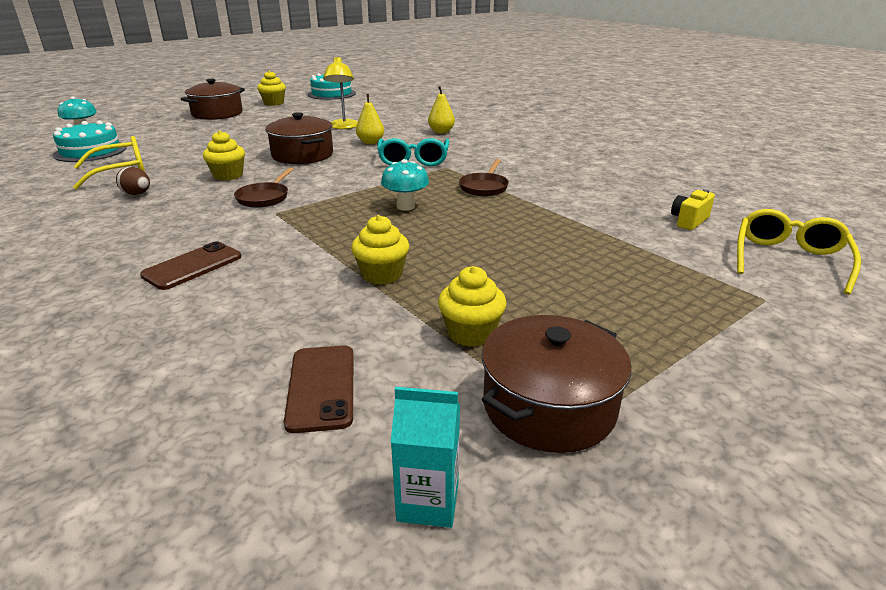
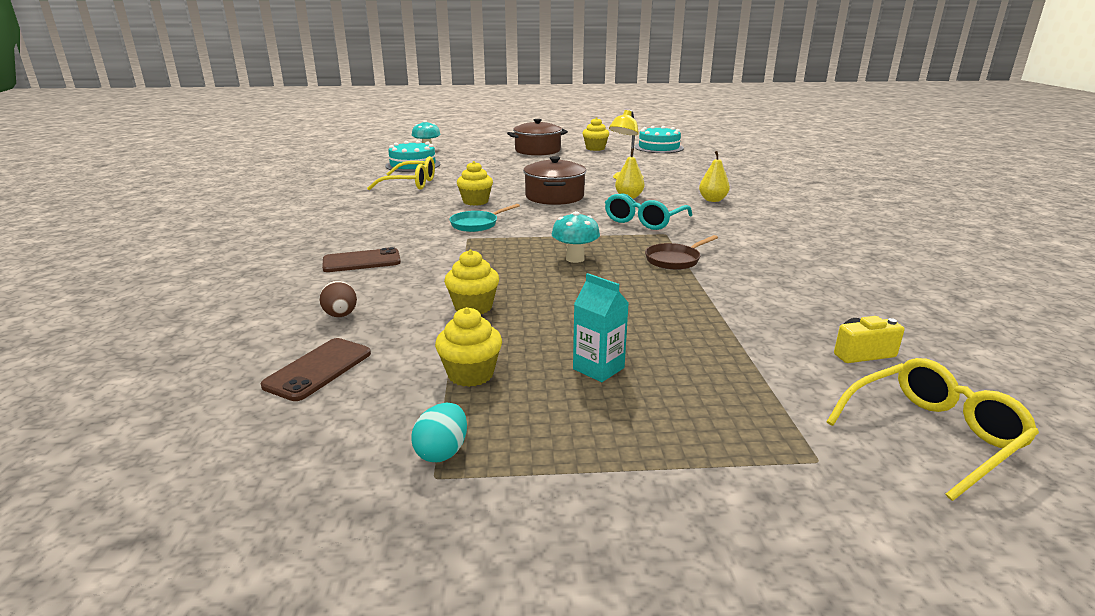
camera: 35 degrees right, 5 degrees down
(137, 194) = (399, 202): brown egg -> brown egg (340, 315)
(264, 198) = (477, 224): brown pan -> turquoise pan
(428, 502) = (268, 470): turquoise carton -> turquoise carton (598, 368)
(549, 406) = (442, 452): brown pot -> turquoise egg

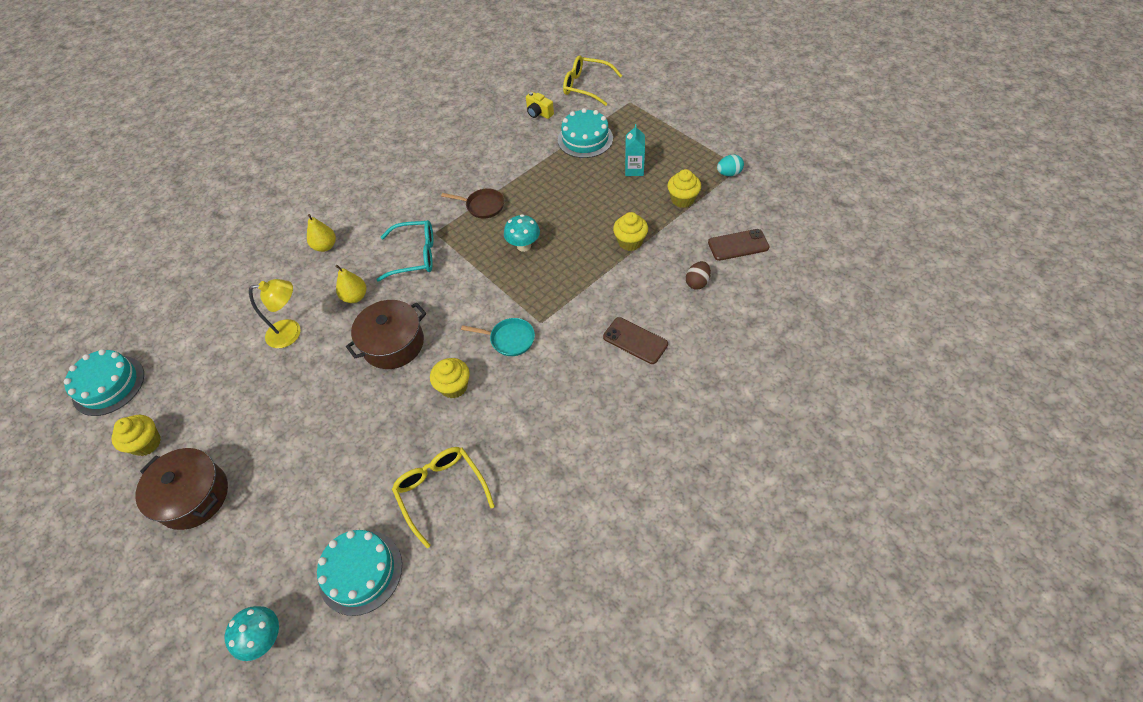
camera: 125 degrees left, 30 degrees up
(736, 362) = (585, 139): none -> turquoise cake

